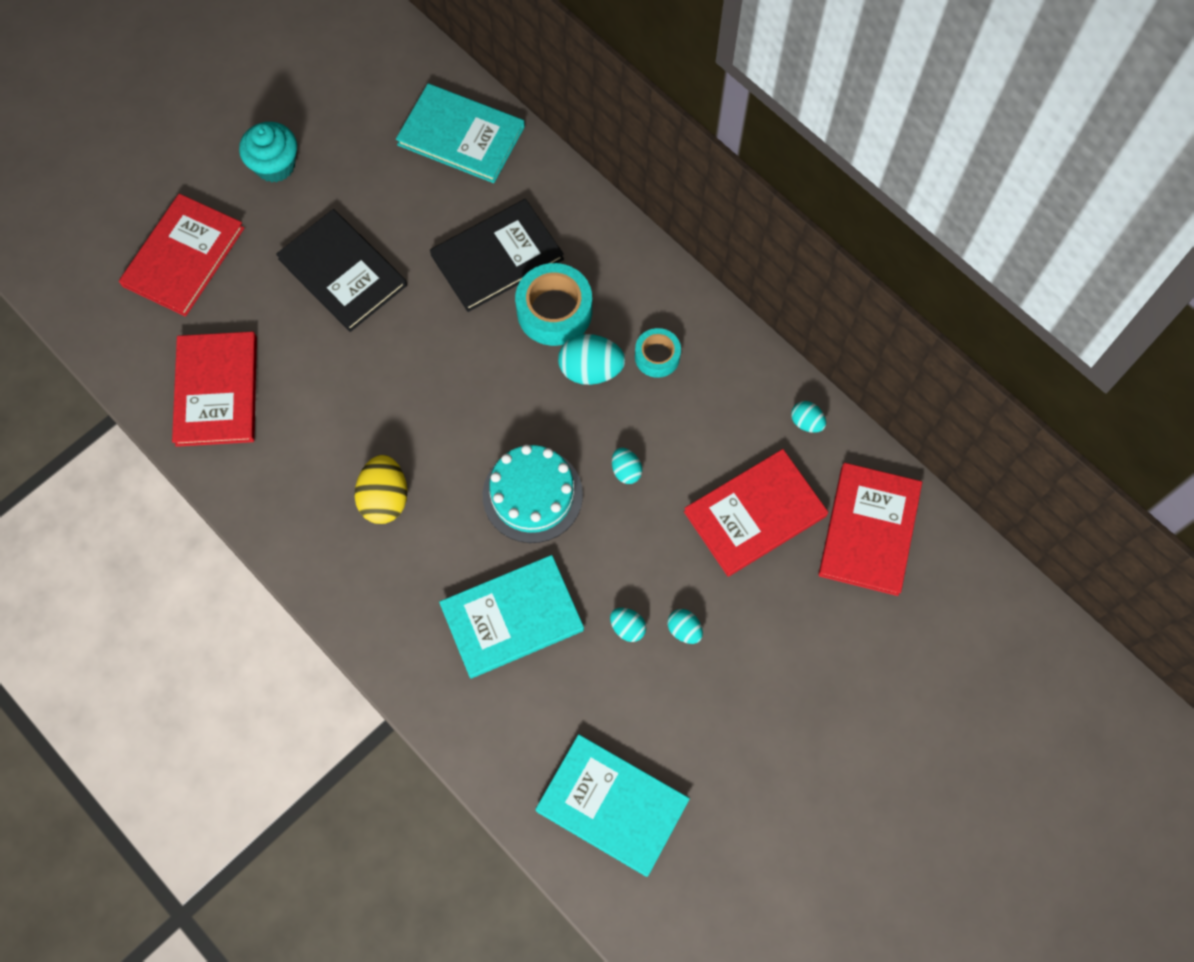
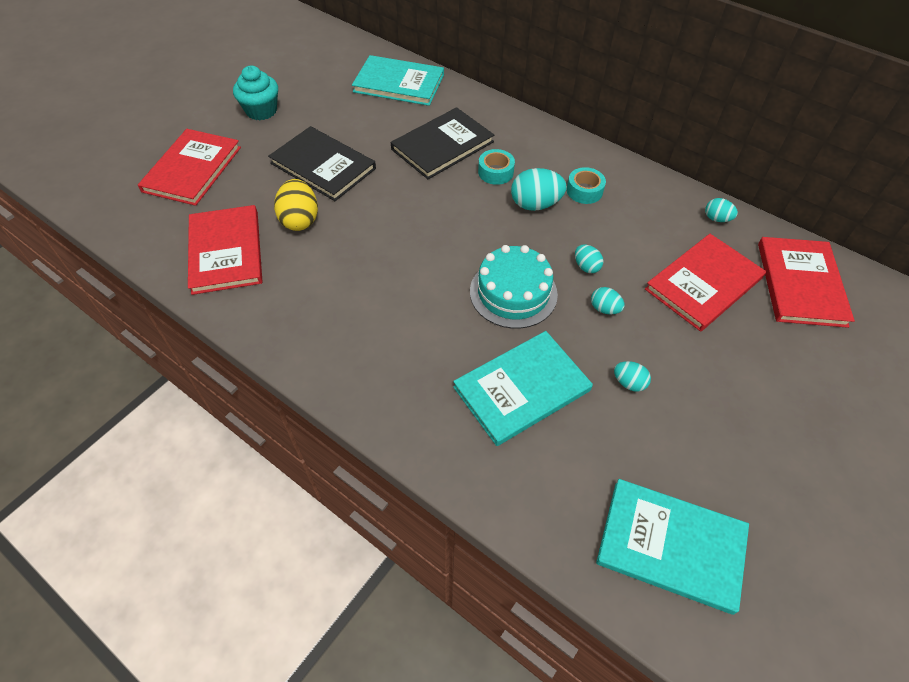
camera: 10 degrees left, 15 degrees down
(385, 498) = (385, 311): yellow egg -> yellow egg (300, 220)
(554, 311) = (495, 172): turquoise tape -> turquoise tape, size x0.59
(684, 630) = (679, 378): turquoise egg -> turquoise egg (604, 309)

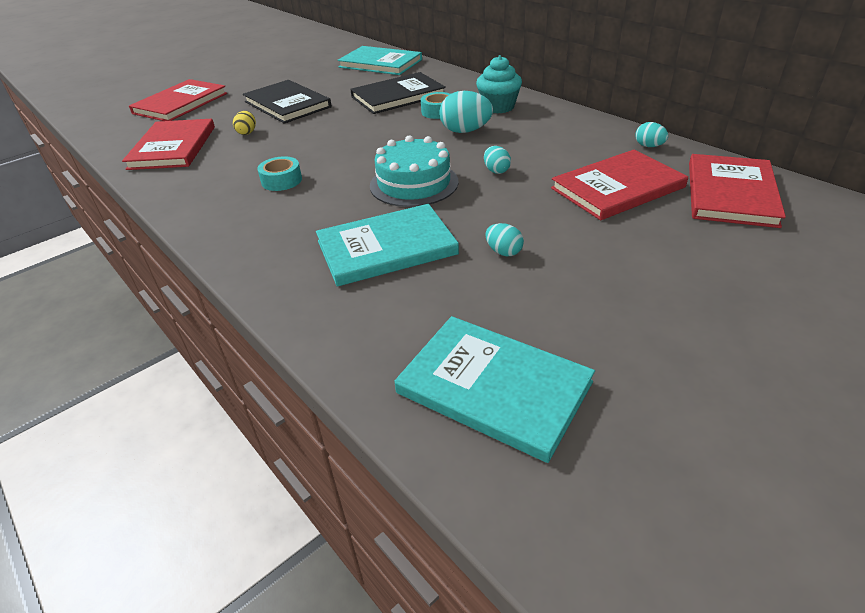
camera: 15 degrees right, 15 degrees down
(261, 111) = (257, 75): turquoise cupcake -> turquoise cupcake (498, 107)
(300, 220) = (247, 132): yellow egg -> yellow egg, size x0.56
(584, 191) = (518, 125): turquoise tape -> turquoise tape (281, 180)
(604, 309) = (502, 199): turquoise egg -> none

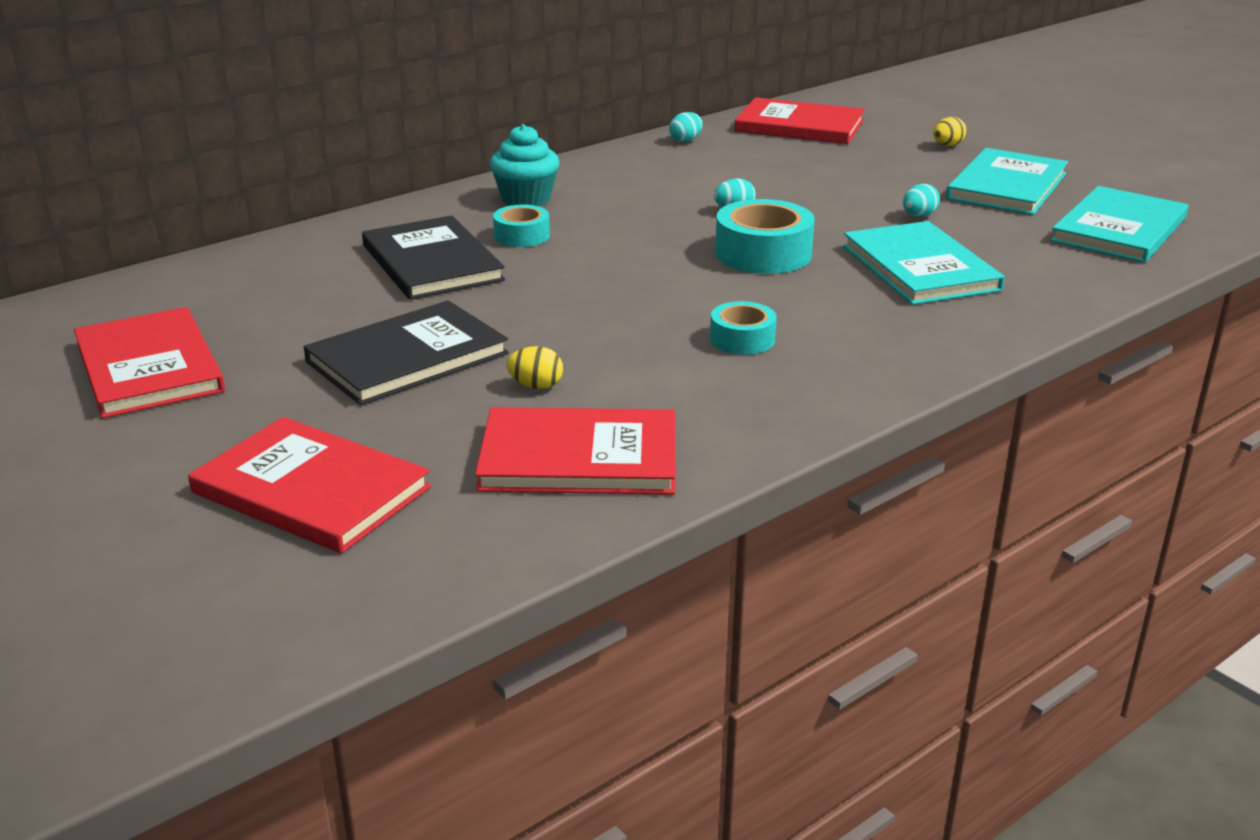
camera: 90 degrees left, 10 degrees down
(380, 63) = (232, 278): turquoise book -> turquoise book (1007, 186)
(414, 183) = (763, 253): turquoise cake -> turquoise tape
(465, 131) = (605, 221): turquoise egg -> none
(617, 188) = (784, 162): red book -> red book (149, 367)
(730, 280) = (947, 146): none -> yellow egg

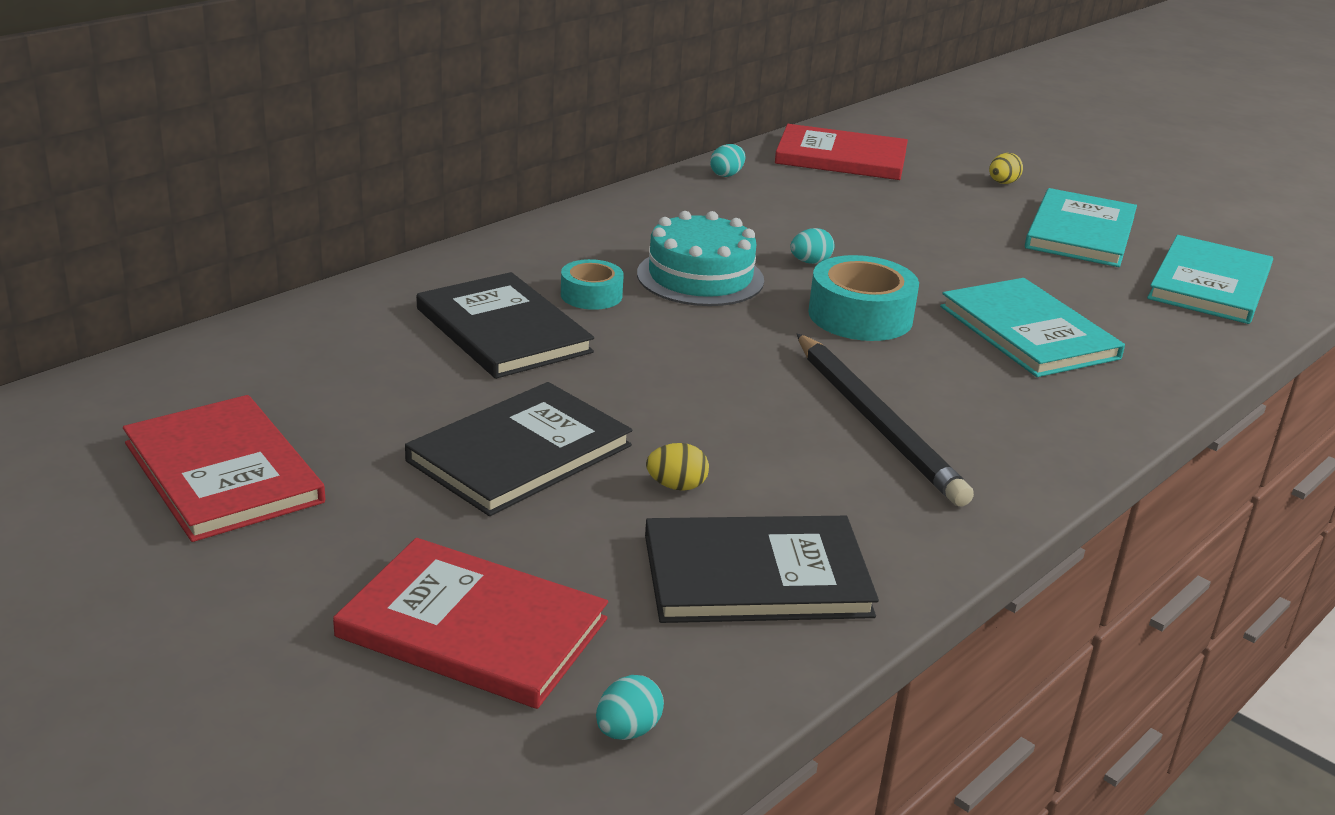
camera: 10 degrees left, 0 degrees up
(526, 199) = (579, 248): turquoise cupcake -> none
(579, 457) = (756, 575): red book -> black book
(627, 222) = (700, 277): none -> turquoise cake
(742, 339) = (876, 422): turquoise tape -> black pencil
(919, 216) = (1004, 269): turquoise egg -> turquoise egg (627, 730)

